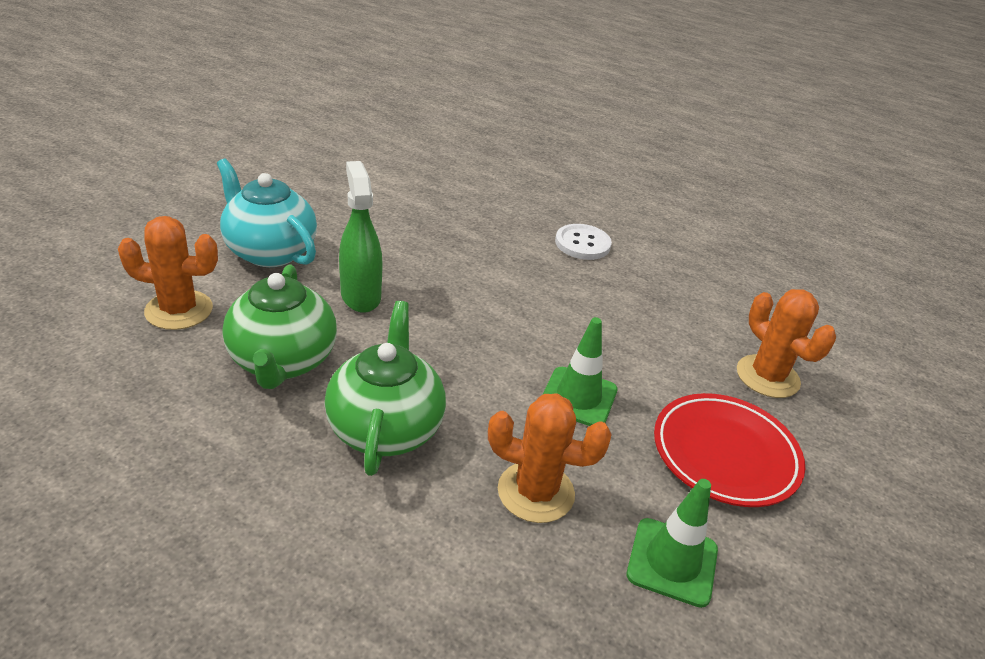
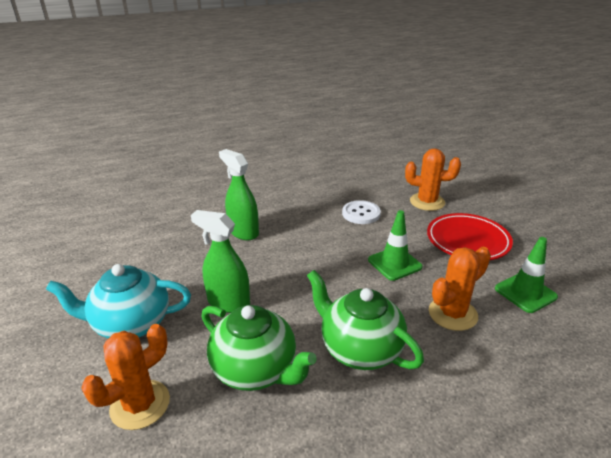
camera: 45 degrees left, 5 degrees down
(488, 249) = (243, 232): none -> green spray bottle
(582, 244) = (277, 200): white button -> white button (361, 213)

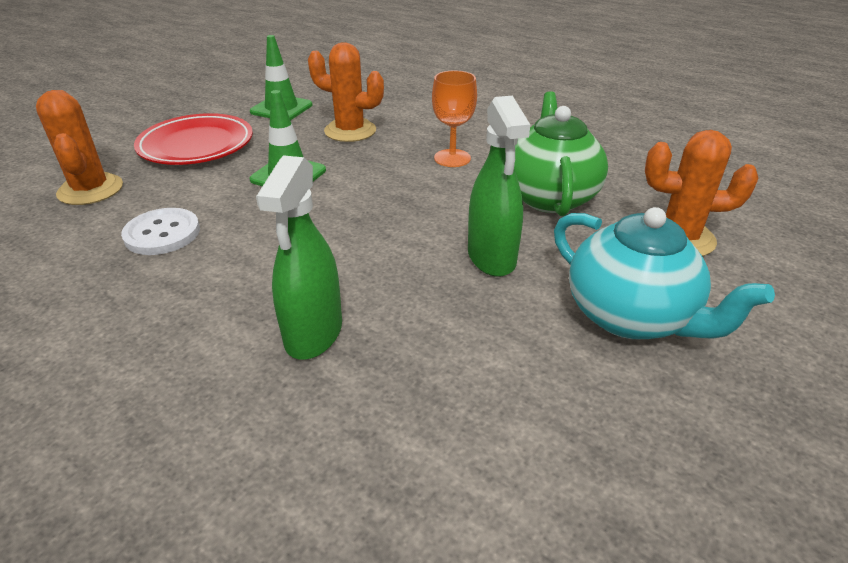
camera: 125 degrees left, 5 degrees up
(359, 349) = (452, 158): green teapot -> orange goblet

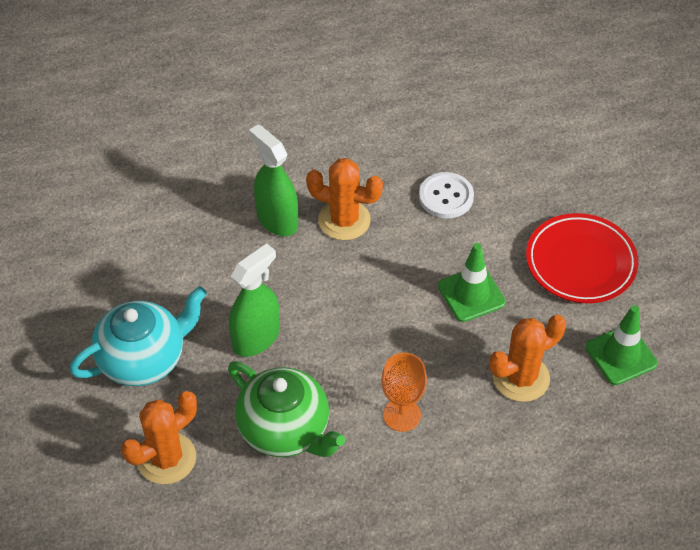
camera: 130 degrees right, 15 degrees up
(90, 190) = (548, 180): orange cactus -> orange cactus (344, 220)
(491, 257) = (256, 338): green spray bottle -> green spray bottle turned 105 degrees clockwise
(631, 317) = (144, 359): turquoise teapot -> turquoise teapot turned 150 degrees clockwise

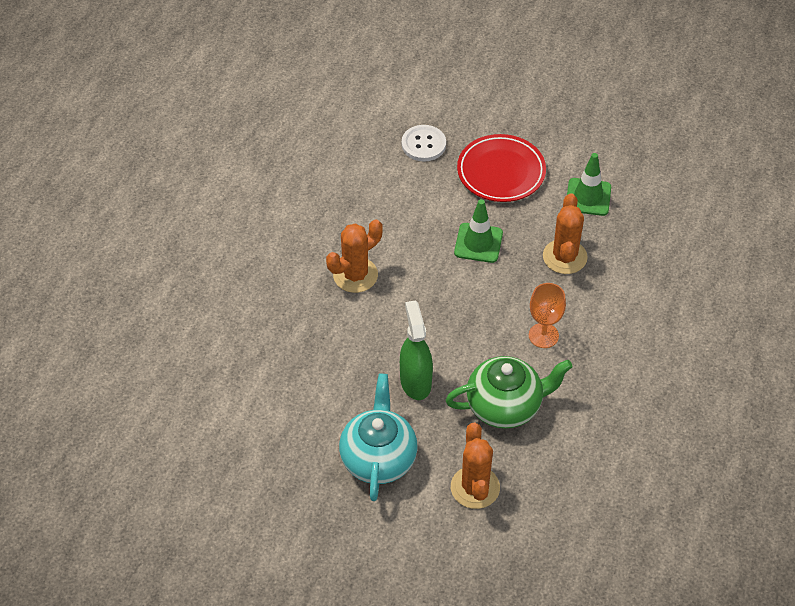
camera: 55 degrees left, 0 degrees up
(277, 220) = (320, 313): green spray bottle -> none
(446, 197) = (385, 208): white button -> white button (423, 144)

